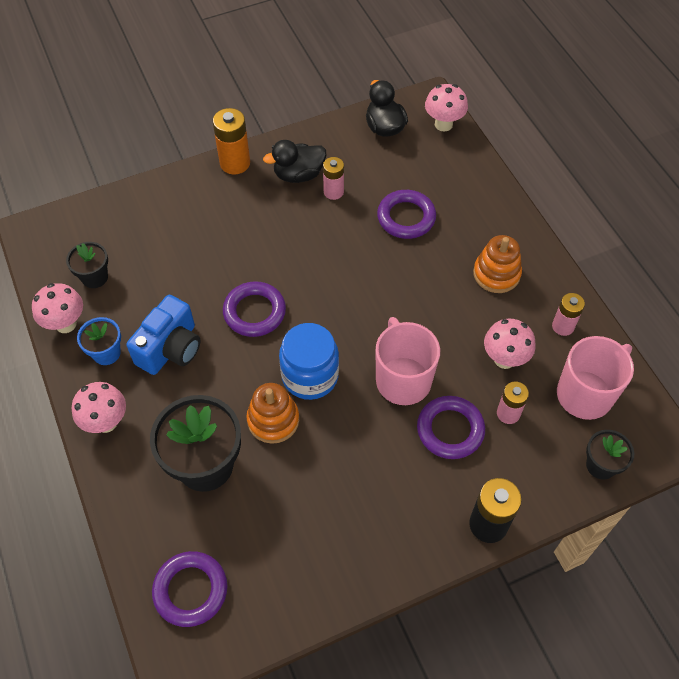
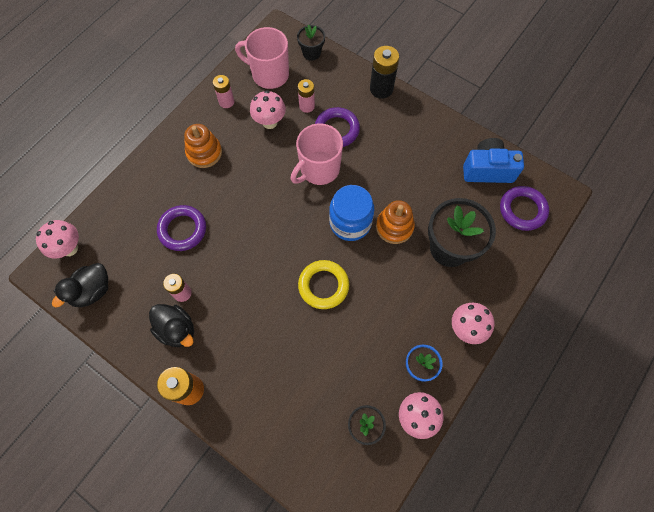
camera: 120 degrees left, 10 degrees up
(170, 348) = (387, 324): blue camera -> blue camera (487, 170)
(254, 312) = (323, 286): purple ring -> yellow ring

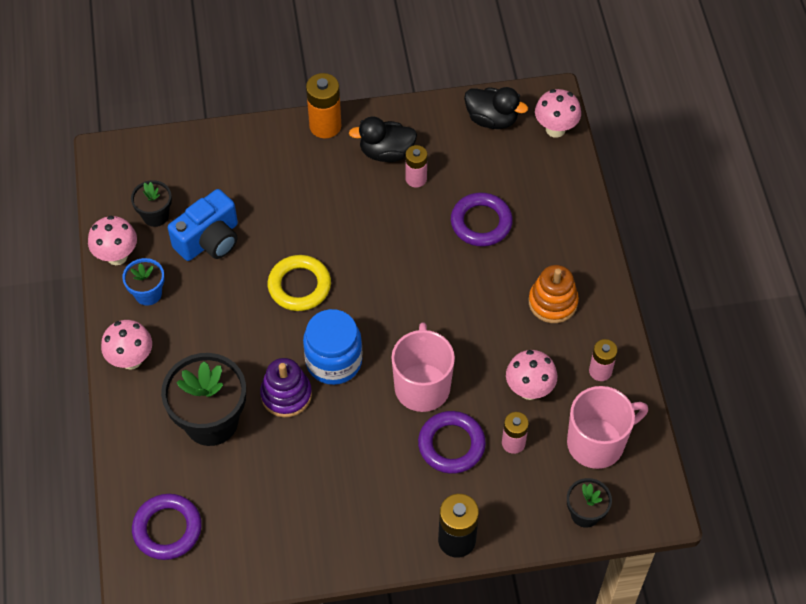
camera: 135 degrees right, 10 degrees down
(92, 291) = (492, 119): black duck -> black duck turned 120 degrees clockwise
(394, 227) = (286, 395): orange stacking toy -> purple stacking toy
(487, 170) = (244, 544): blue camera -> blue camera (209, 240)

